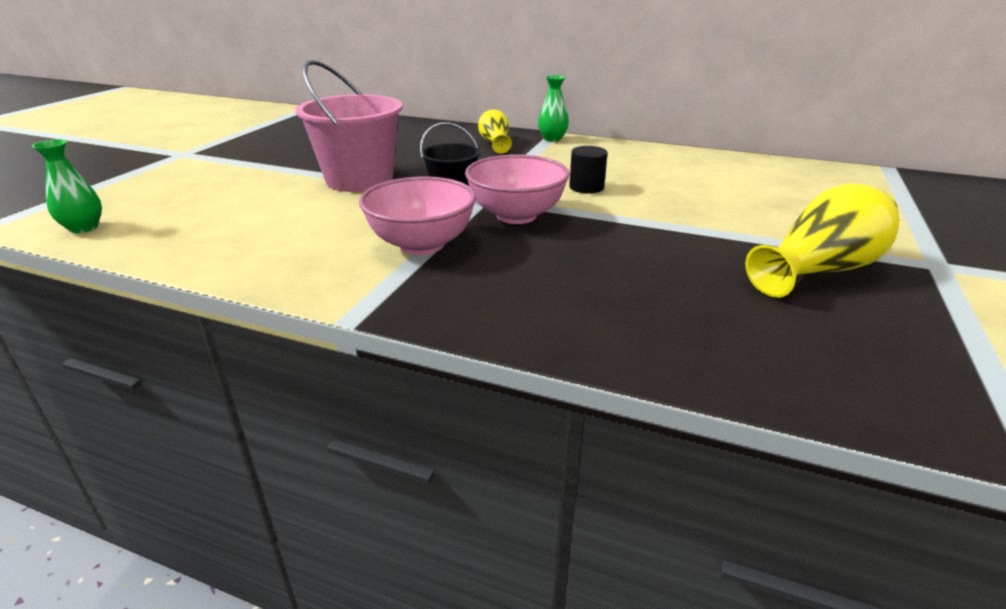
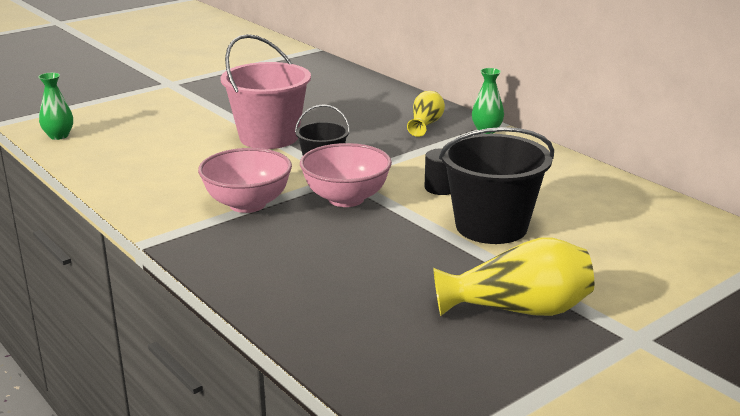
camera: 30 degrees right, 5 degrees down
(677, 207) = (491, 226): none -> black bucket

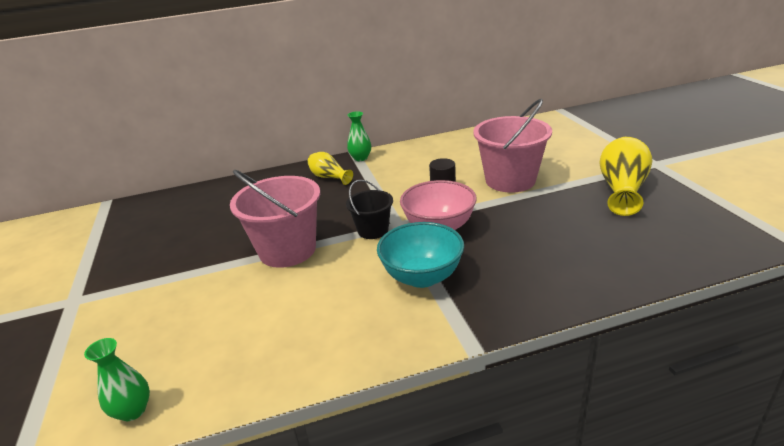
camera: 65 degrees left, 5 degrees up
(247, 204) = (422, 277): pink bowl -> turquoise bowl
(491, 226) = (510, 180): black bucket -> pink bucket

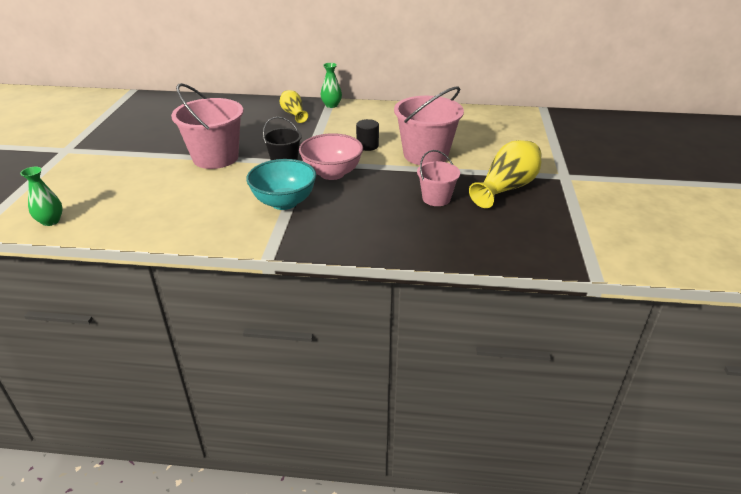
camera: 20 degrees right, 5 degrees up
(572, 220) = (436, 198): none -> pink bucket

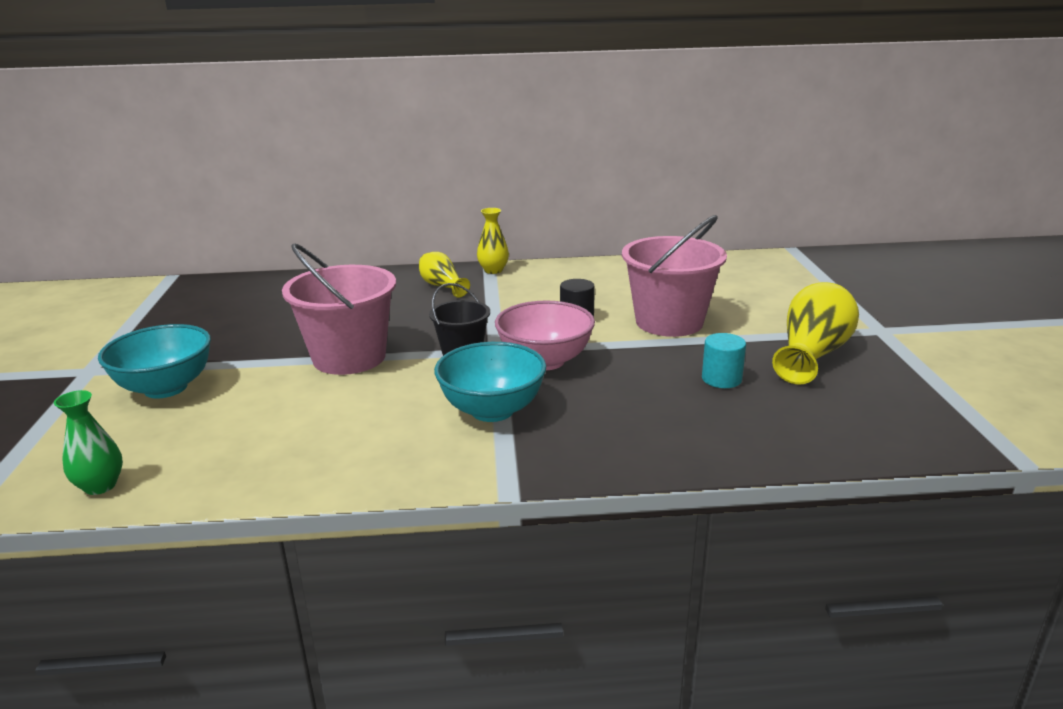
camera: 10 degrees left, 10 degrees down
(104, 166) = (166, 388): none -> turquoise bowl
(331, 105) = (493, 270): green vase -> yellow vase
(436, 198) = (721, 379): pink bucket -> turquoise cylinder

